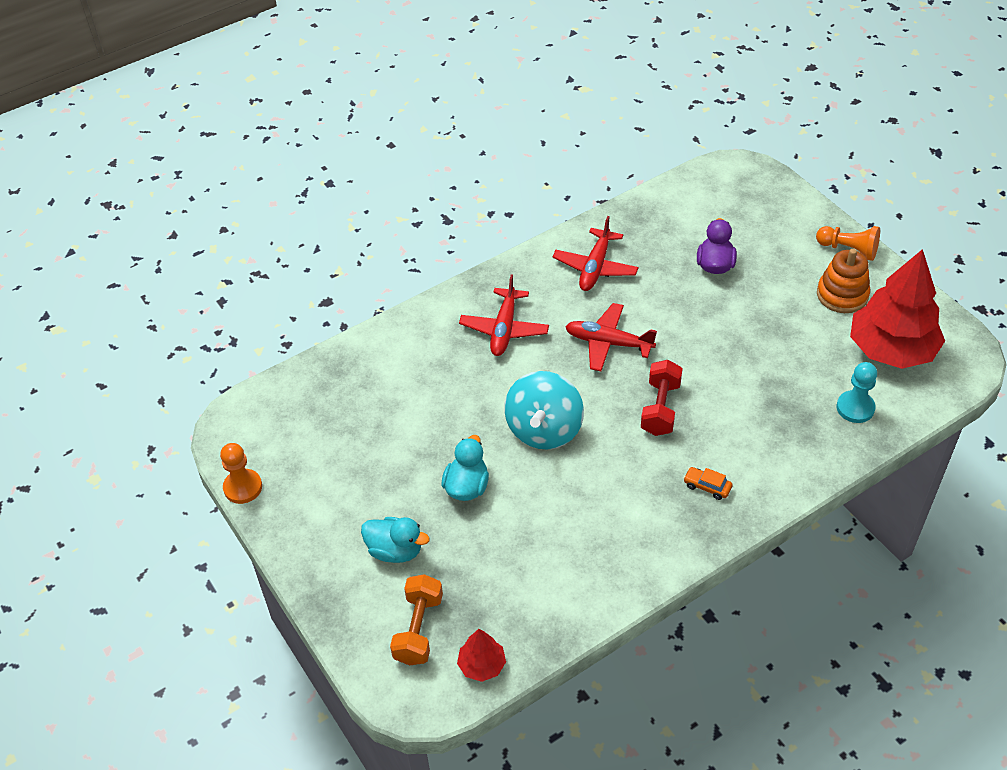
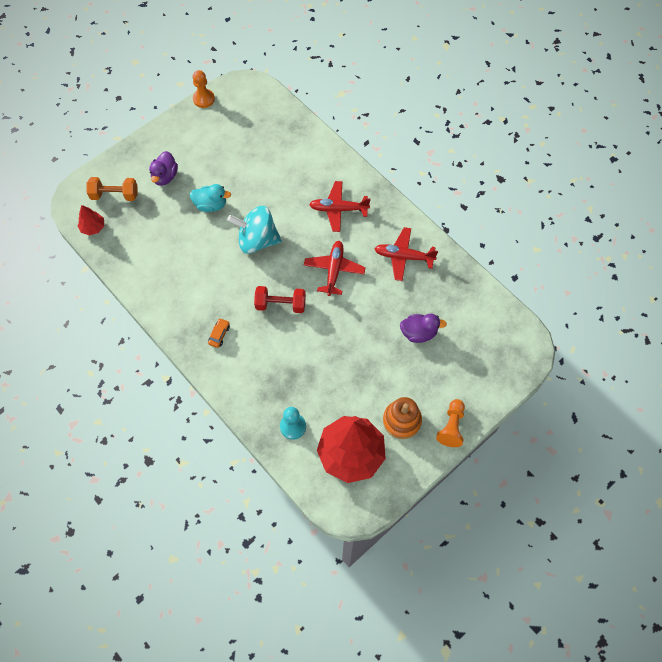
camera: 80 degrees right, 15 degrees up
(395, 550) = (165, 176): turquoise duck -> purple duck

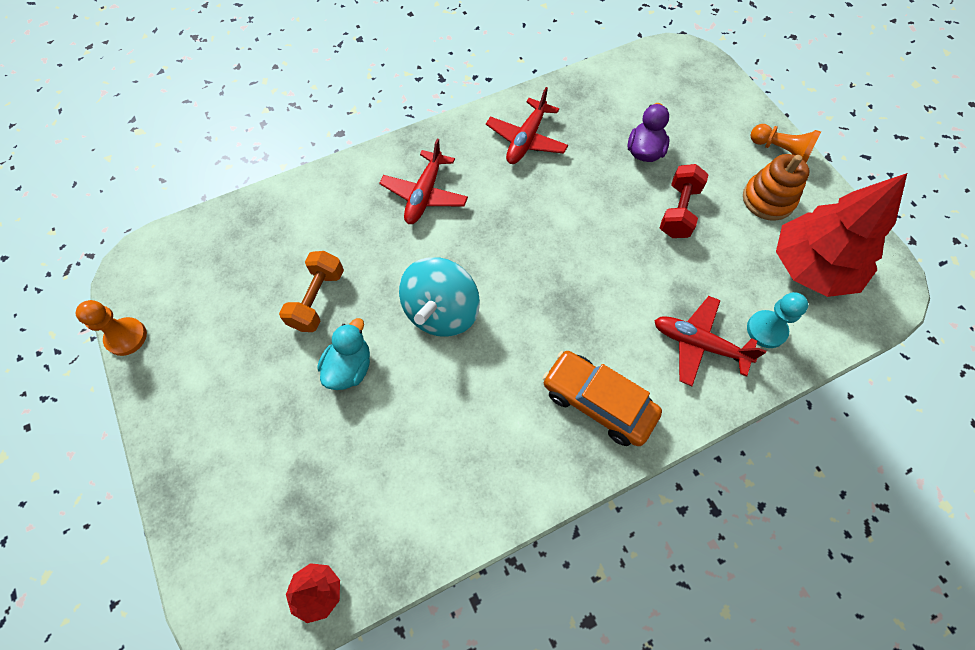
camera: 75 degrees left, 0 degrees up
(115, 195) = (261, 535): orange dumbbell -> orange dumbbell (317, 299)
(165, 176) = (259, 433): purple duck -> none
(219, 335) = (597, 402): orange car -> orange car, size x2.28
(280, 304) = (564, 303): red dumbbell -> red dumbbell (678, 211)
(334, 270) = (524, 223): red plane -> red plane (698, 344)

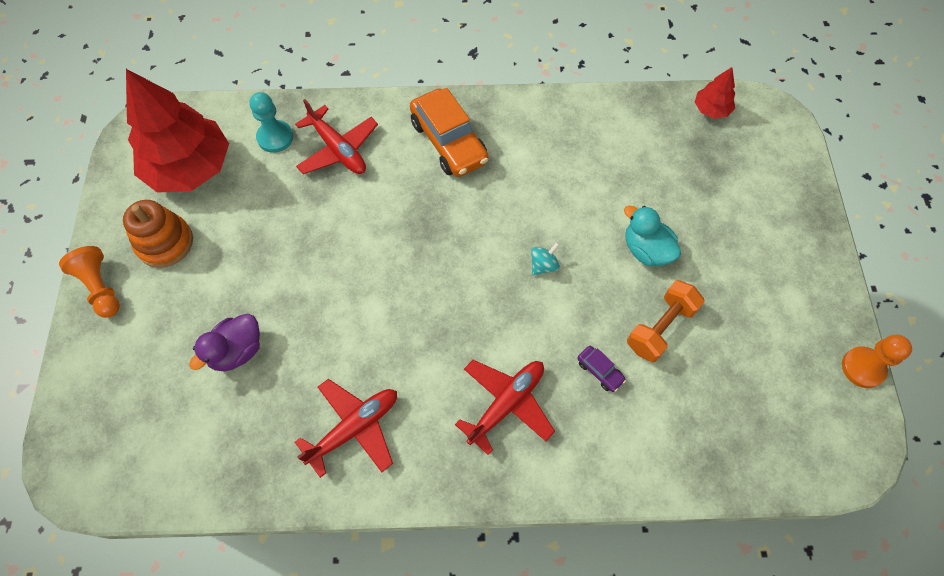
camera: 155 degrees left, 0 degrees up
(349, 368) = (646, 250): turquoise duck -> turquoise duck turned 90 degrees clockwise
(360, 245) = (600, 371): none -> purple car
(441, 312) = (543, 265): turquoise spinning top -> turquoise spinning top, size x0.41
(678, 211) = (258, 268): red dumbbell -> none

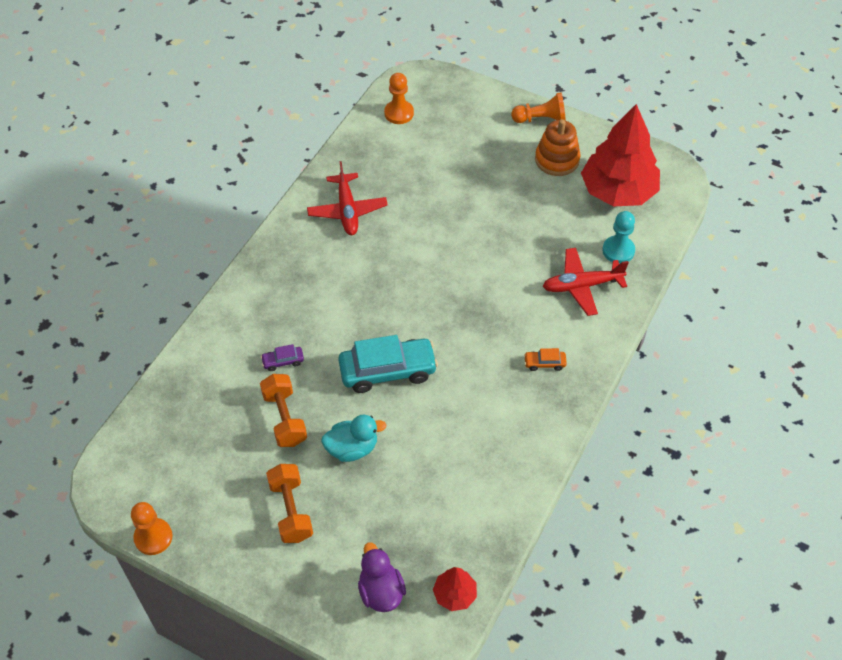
camera: 120 degrees right, 10 degrees down
(153, 460) = (399, 113): none -> orange pawn
(237, 351) = (444, 171): purple duck -> purple duck (381, 591)
(449, 142) = (544, 363): orange car -> orange car, size x0.44
(506, 404) = (302, 296): red plane -> none
(543, 265) = (388, 371): turquoise spinning top -> turquoise car
(742, 265) = (291, 511): none -> orange dumbbell

